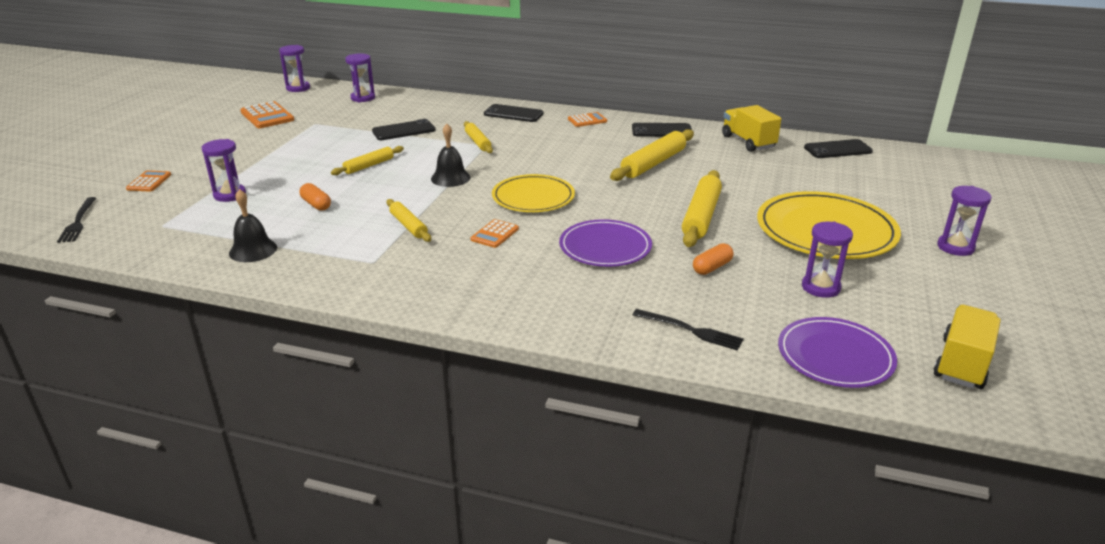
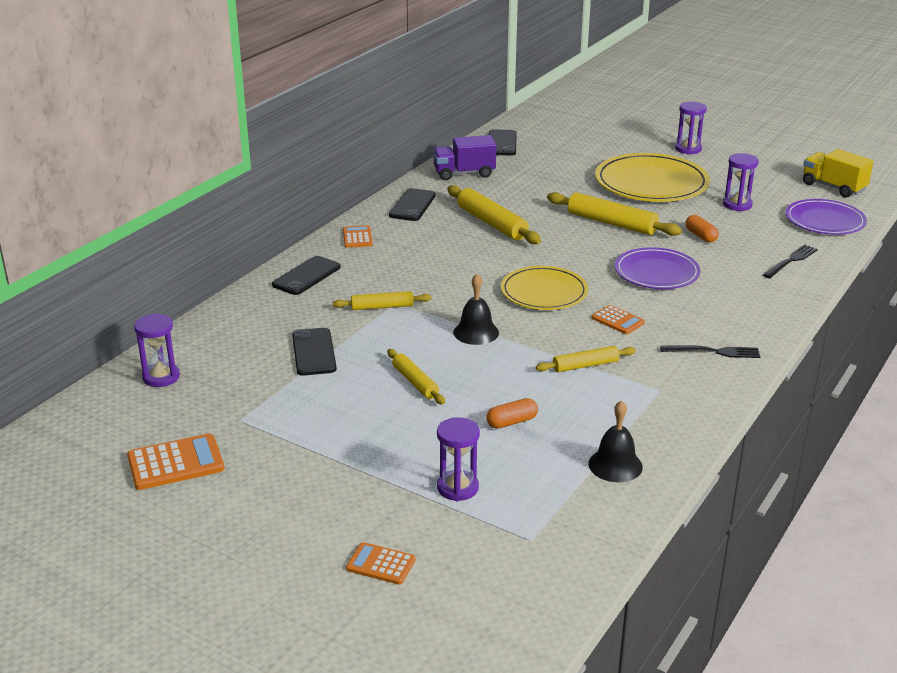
camera: 75 degrees left, 0 degrees up
(78, 222) = (493, 619): black fork -> black fork (714, 352)
(298, 88) = (64, 434): purple hourglass -> none
(748, 142) = (464, 173): yellow truck -> purple truck

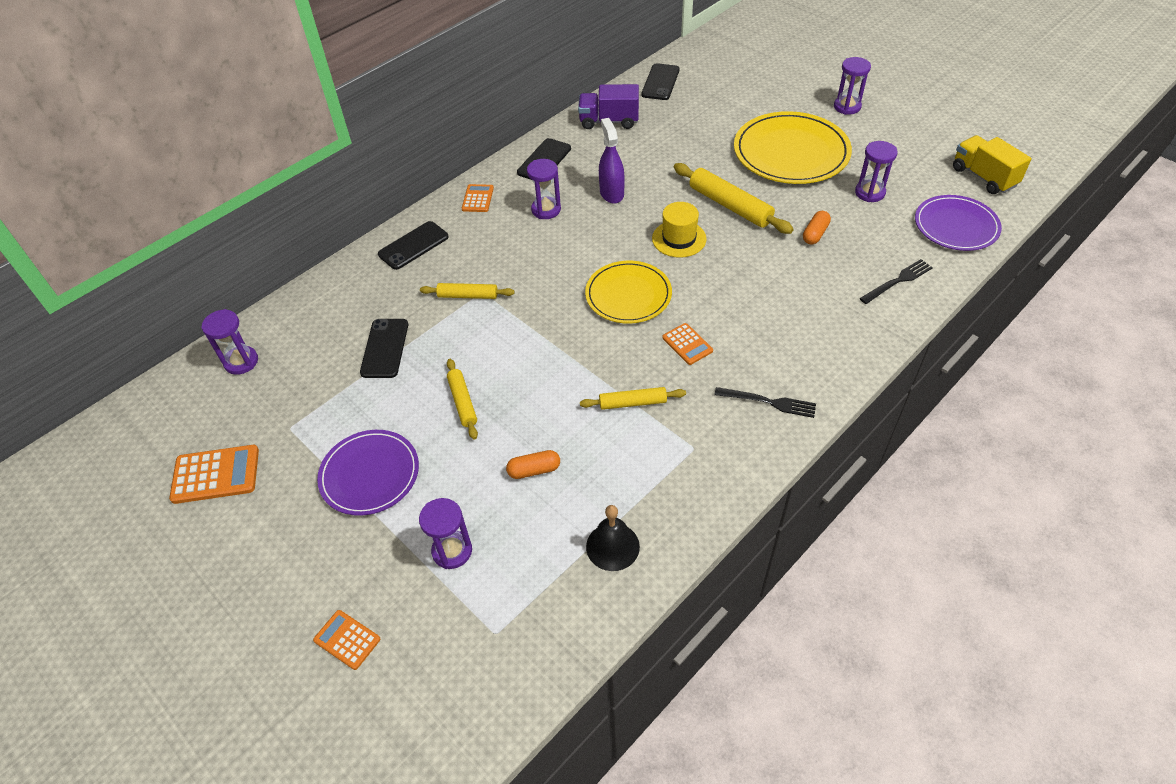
camera: 15 degrees right, 20 degrees up
(432, 240) = (546, 210): none -> purple hourglass
(476, 332) = (543, 342): black bell -> none
(492, 223) = (611, 193): yellow rolling pin -> purple spray bottle
(574, 249) = (679, 239): none -> yellow hat
(656, 272) = (751, 281): purple plate -> purple plate (370, 474)
(700, 236) = (815, 234): orange capsule -> orange capsule turned 45 degrees clockwise

